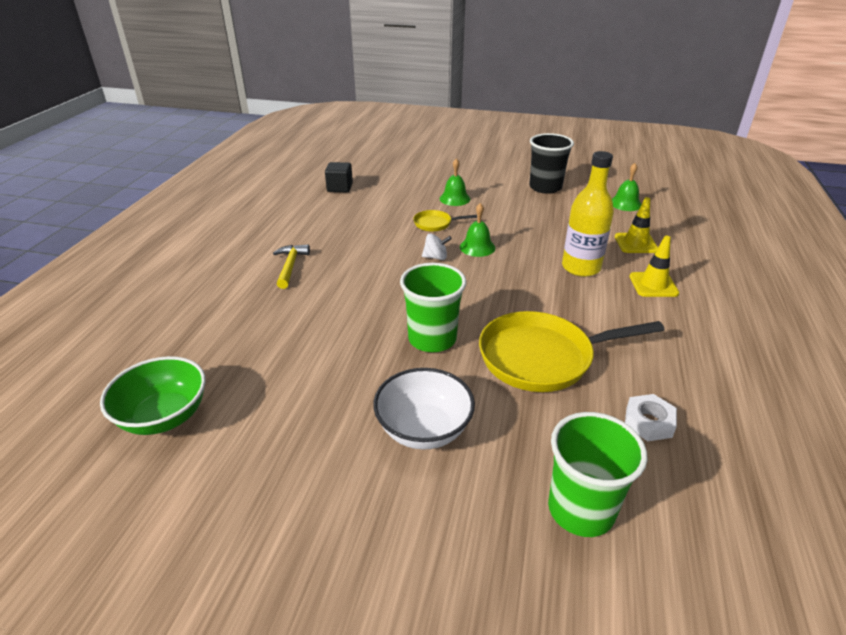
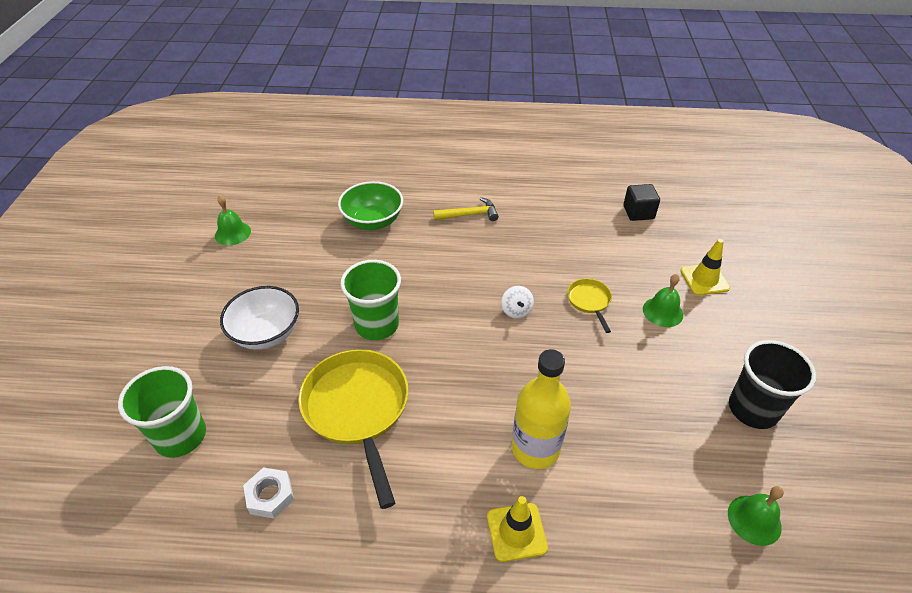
camera: 80 degrees right, 10 degrees up
(164, 416) = (282, 204): green bowl -> green bowl (373, 221)
(477, 247) = (550, 343): green bell -> green bell (232, 233)
(636, 243) = (623, 522): yellow traffic cone -> yellow traffic cone (704, 279)

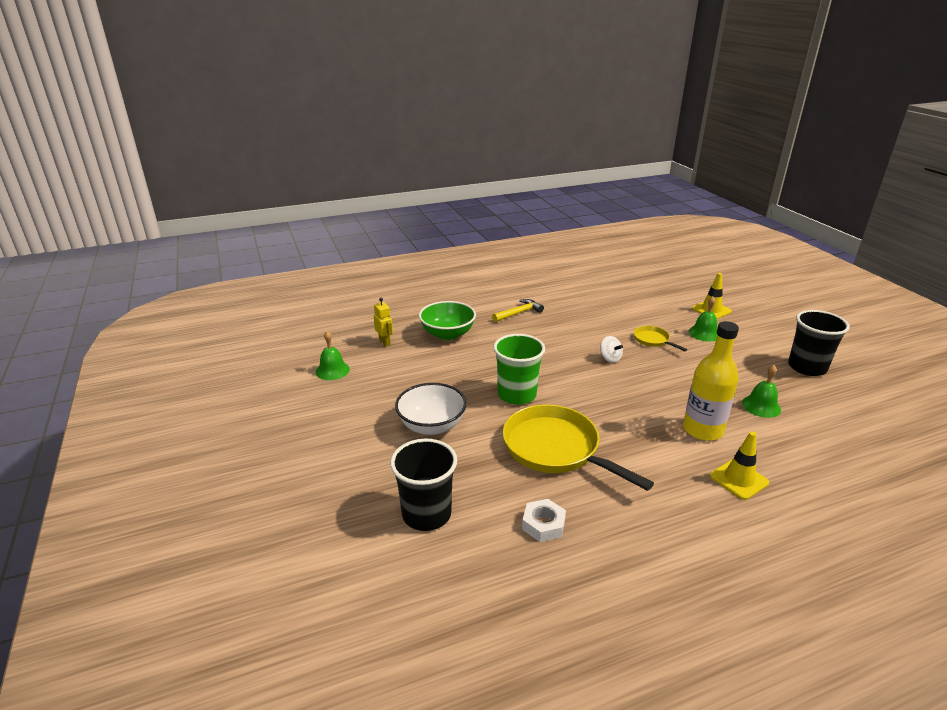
camera: 25 degrees left, 15 degrees down
(180, 436) = (426, 514): green cup -> black cup
(305, 213) = (385, 342): none -> yellow robot
(638, 212) = (634, 285): black cube -> none
(754, 520) = (864, 422): green bell -> green bell (761, 406)

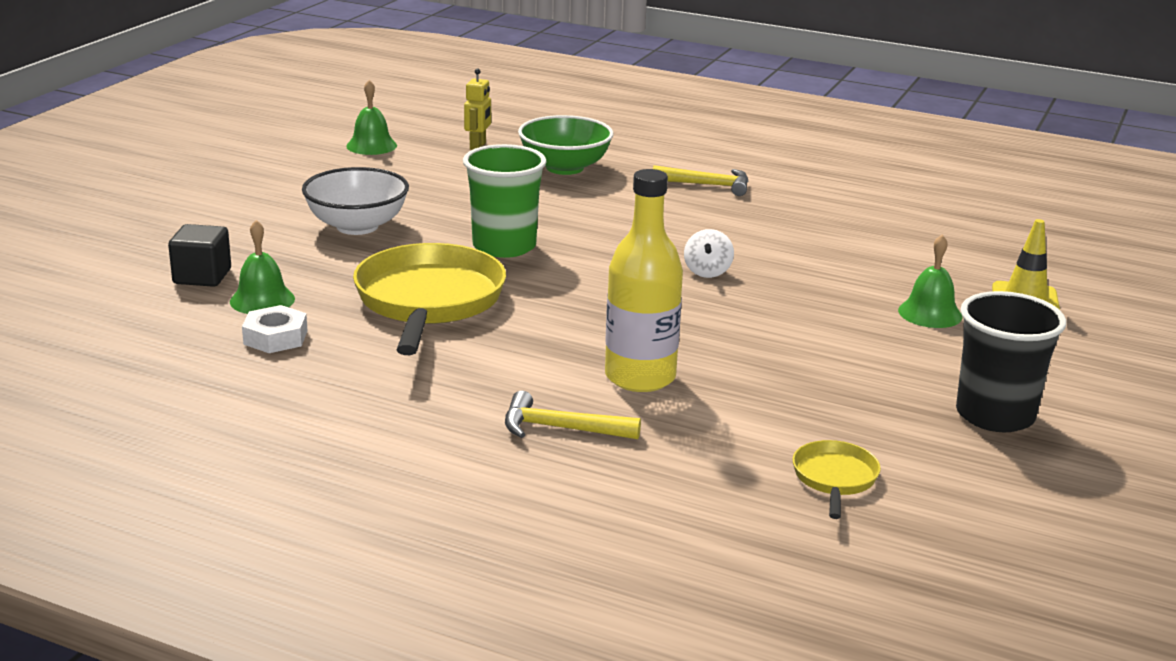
camera: 45 degrees right, 5 degrees down
(426, 514) = (202, 276): black cup -> black cube
(653, 340) = (823, 284): yellow pan -> yellow pan (834, 479)
(739, 479) = (560, 428): yellow traffic cone -> yellow hammer
(761, 406) = (789, 404): green bell -> green bell (262, 300)

